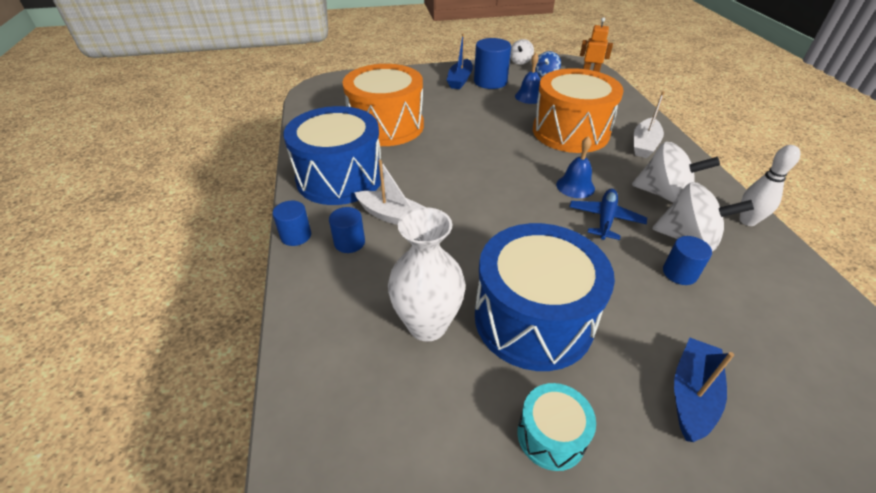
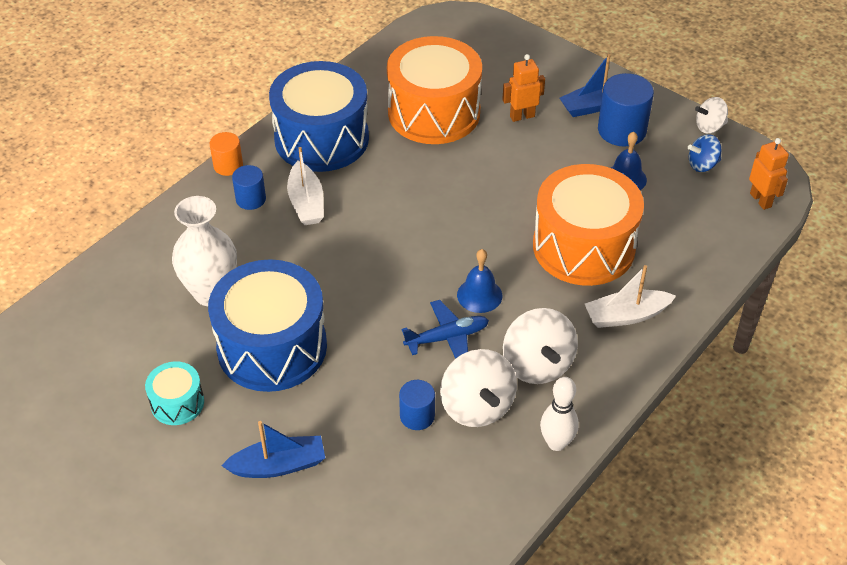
camera: 50 degrees right, 5 degrees up
(296, 236) = (228, 165): blue cylinder -> orange cylinder
(435, 102) = (522, 116): none -> orange robot

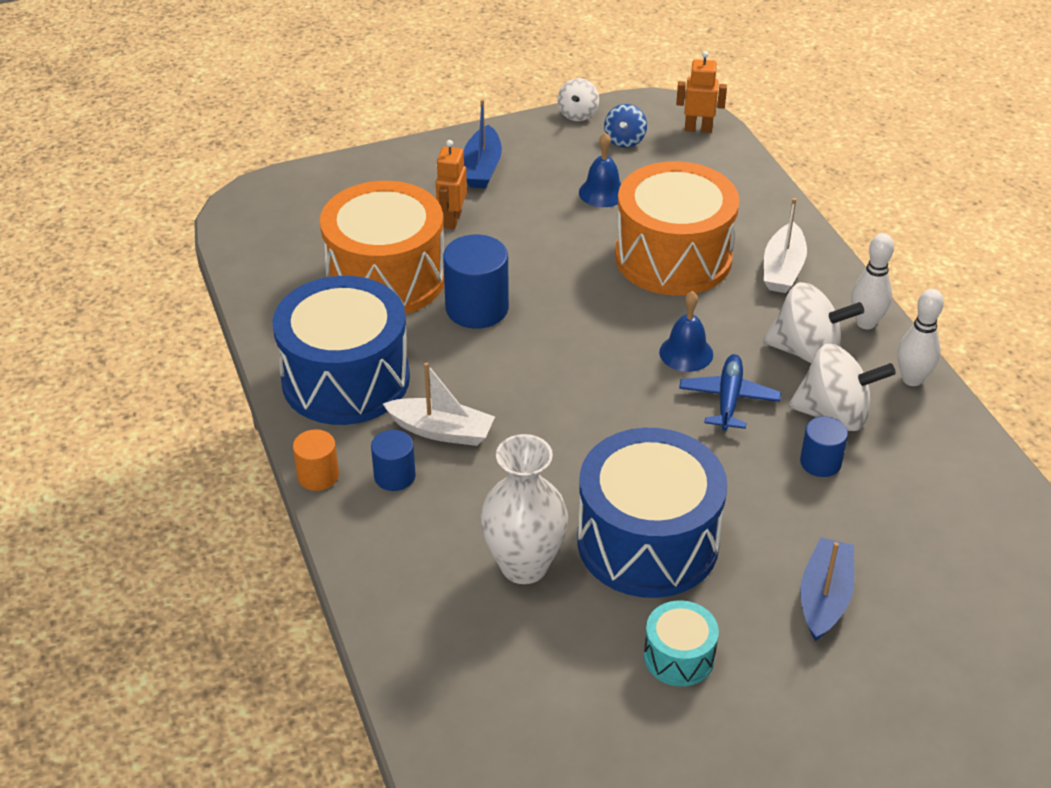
camera: 60 degrees left, 5 degrees down
(603, 390) = (866, 323): none -> white bowling pin
(621, 130) = (534, 166): blue cylinder -> blue cylinder (477, 308)

